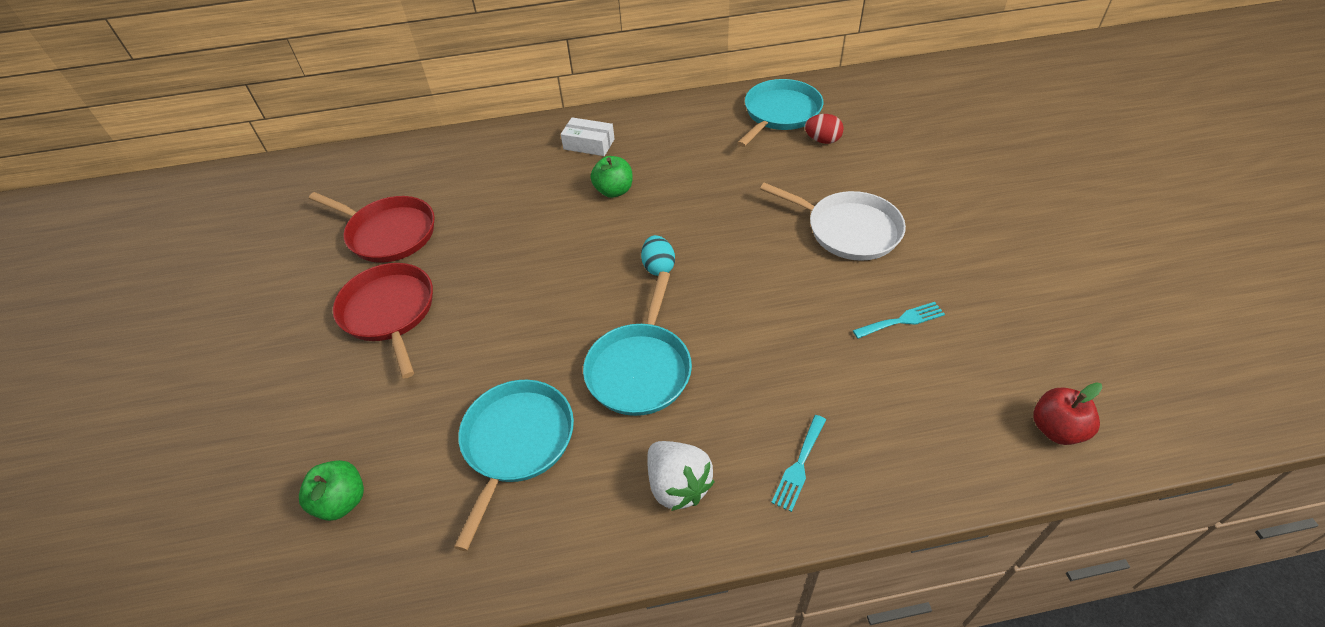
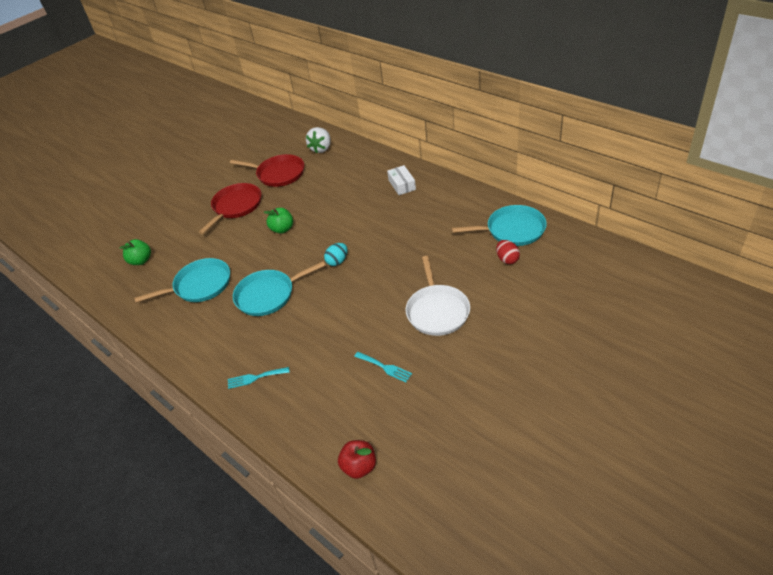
camera: 55 degrees right, 5 degrees down
(389, 233) = (278, 174): red pan -> red pan turned 60 degrees counterclockwise
(614, 191) = (376, 214): green apple -> green apple (282, 229)
(677, 485) = (214, 345): white strawberry -> white strawberry (321, 149)

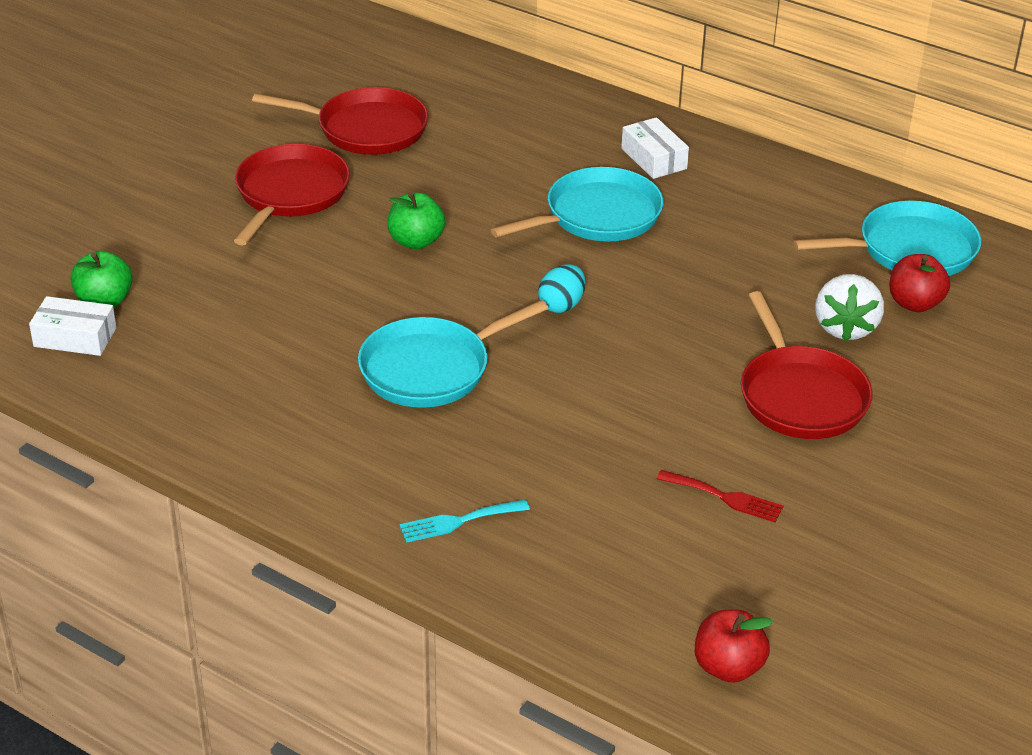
camera: 15 degrees left, 5 degrees down
(122, 279) = (75, 337): none -> white box
(200, 285) = (266, 350): turquoise pan -> turquoise pan (598, 215)
(321, 149) = (448, 80): white strawberry -> white strawberry (845, 327)
(385, 367) = (725, 497): turquoise fork -> red fork
(437, 311) = (800, 396): white pan -> red pan
(507, 259) = (914, 303): red egg -> red apple

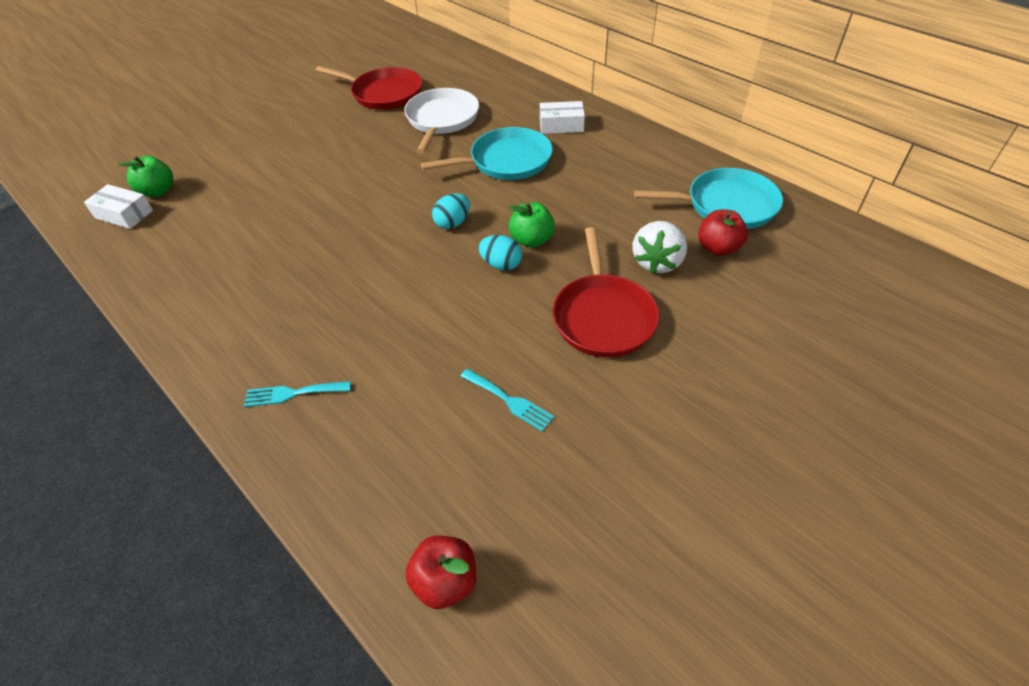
camera: 15 degrees right, 10 degrees up
(290, 193) = (314, 130): red pan -> none
(416, 241) = (376, 168): green apple -> green apple (531, 240)
(430, 369) = (338, 262): turquoise pan -> none
(475, 163) = (442, 120): none -> white pan
(649, 350) = (501, 265): none -> turquoise egg
(654, 158) = (561, 125): white box -> white box turned 75 degrees counterclockwise
(725, 497) = (509, 401): red fork -> turquoise fork

